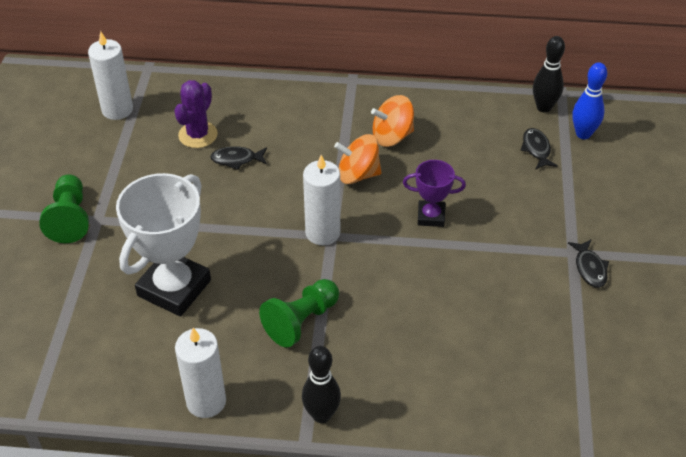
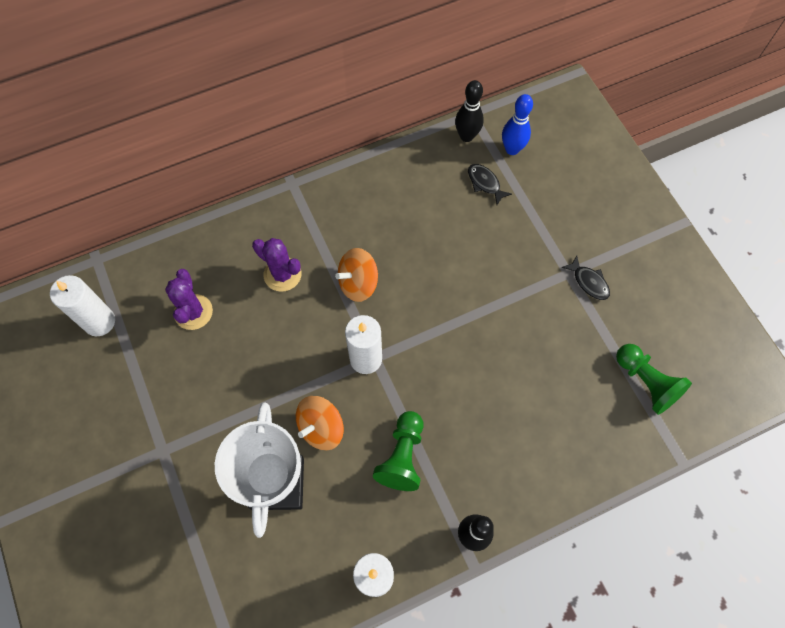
camera: 30 degrees left, 20 degrees up
(70, 218) = (136, 463): green pawn -> green pawn (646, 382)
(236, 159) = (245, 321): black fish -> none
(294, 140) = (282, 274): none -> purple cactus
(392, 136) = (362, 228): orange spinning top -> orange spinning top (321, 428)
(431, 216) = (442, 295): purple trophy -> none

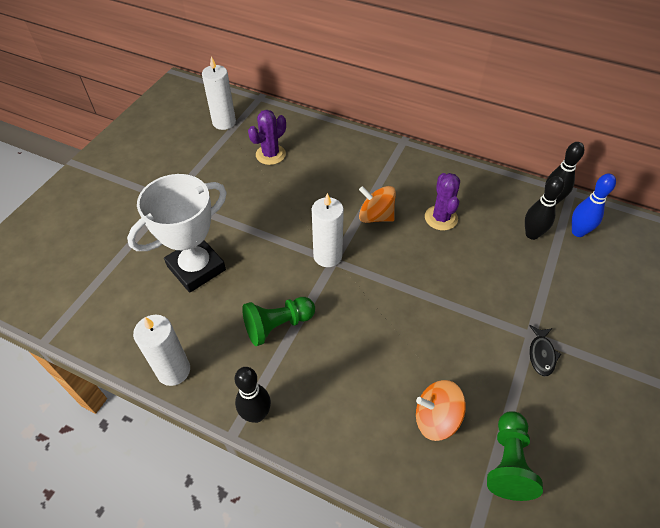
camera: 50 degrees right, 15 degrees down
(282, 274) = (339, 176): purple cactus -> purple cactus (441, 218)
(321, 428) = (255, 265): orange spinning top -> orange spinning top (436, 418)
(485, 183) = (532, 234): black fish -> black bowling pin

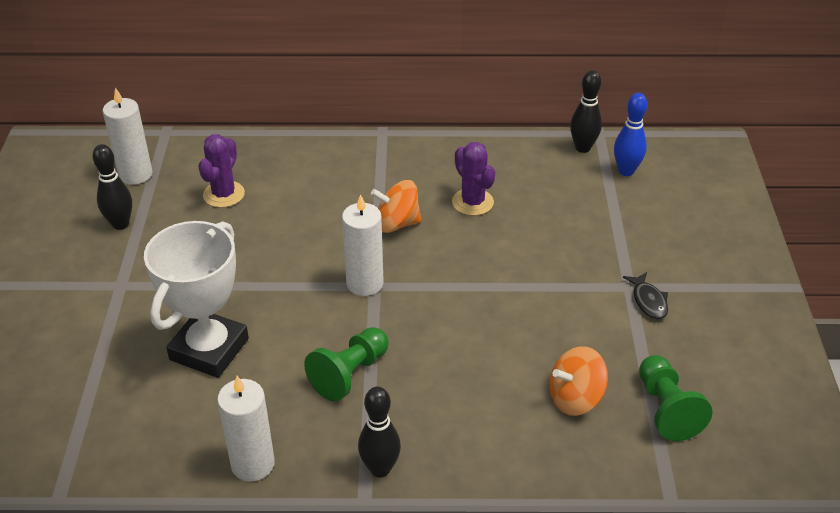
camera: 25 degrees left, 10 degrees down
(532, 234) = (580, 188): black bowling pin -> black bowling pin (120, 224)

